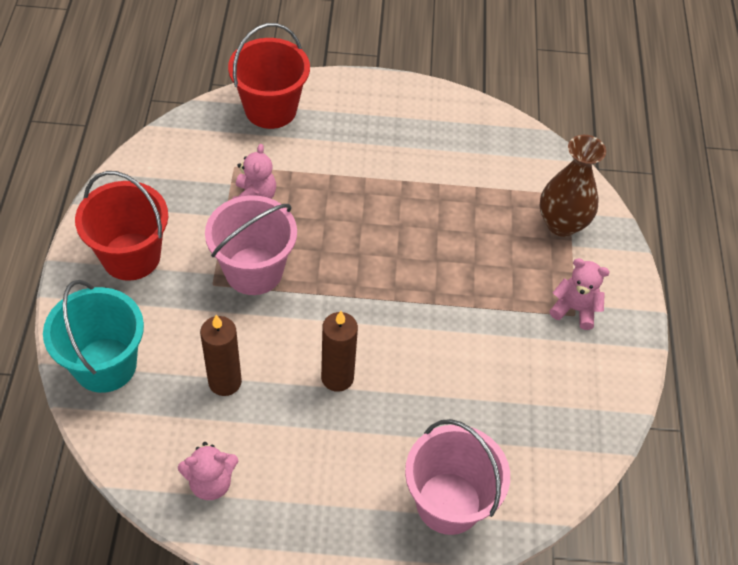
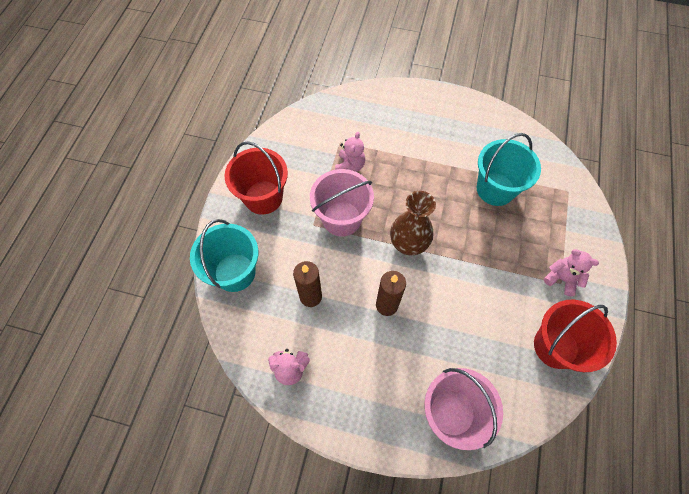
camera: 15 degrees right, 10 degrees up
(270, 109) = (370, 104): red bucket -> red bucket (555, 346)
(468, 204) = (495, 189): none -> turquoise bucket
(561, 224) = (560, 212): brown vase -> brown vase (408, 244)

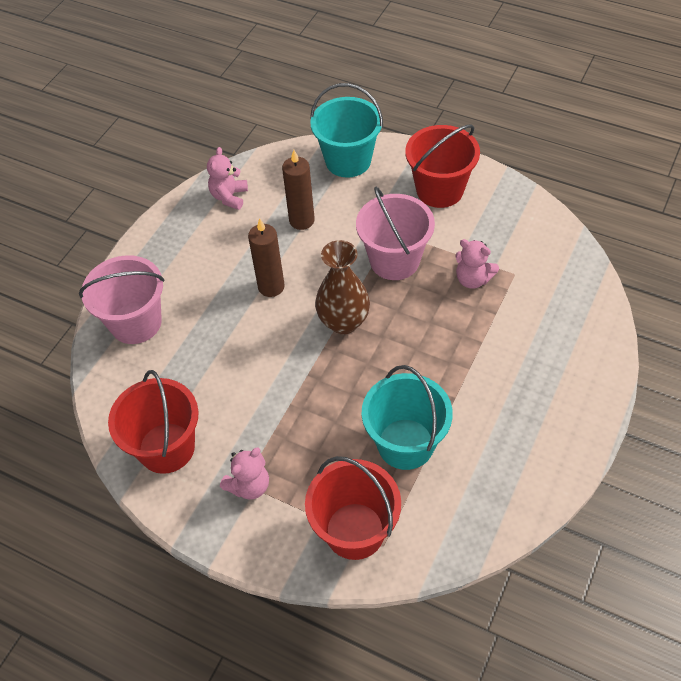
camera: 105 degrees right, 10 degrees down
(566, 208) = (355, 531): none -> red bucket

